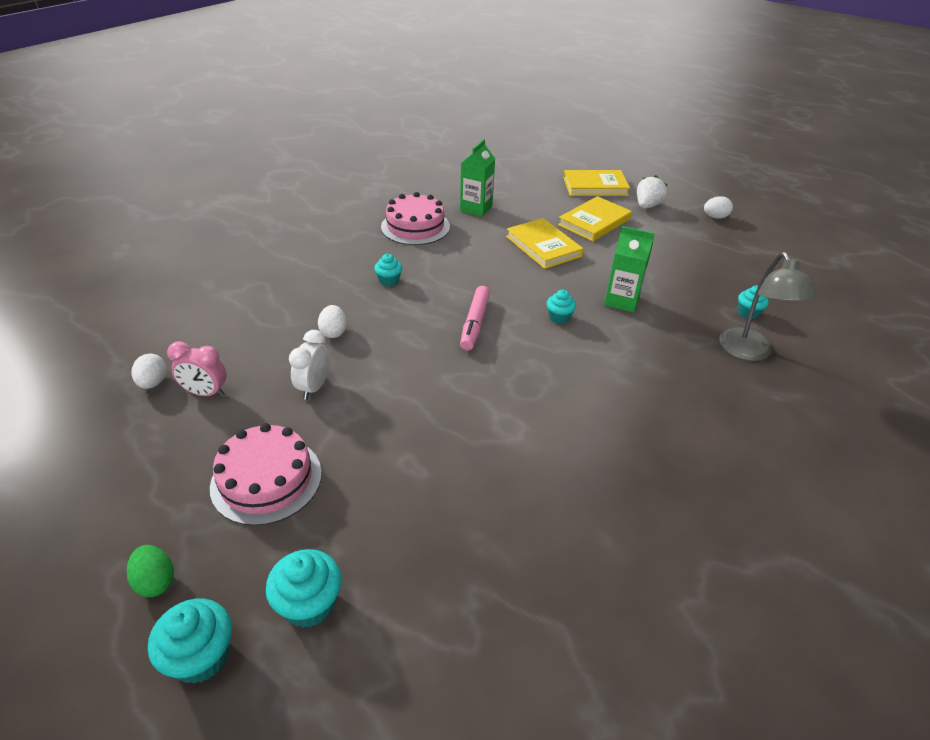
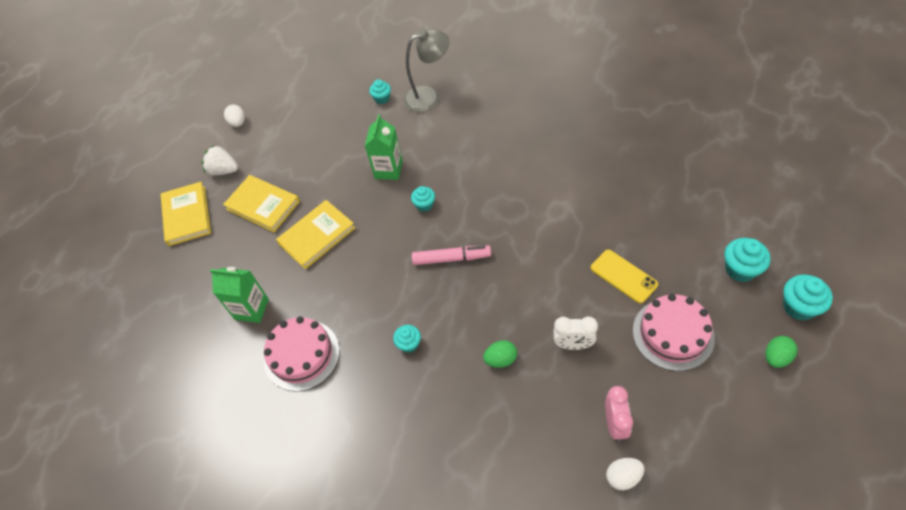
camera: 95 degrees left, 15 degrees up
(333, 332) = (500, 359): white egg -> green egg
(375, 459) = (623, 276): none -> yellow phone

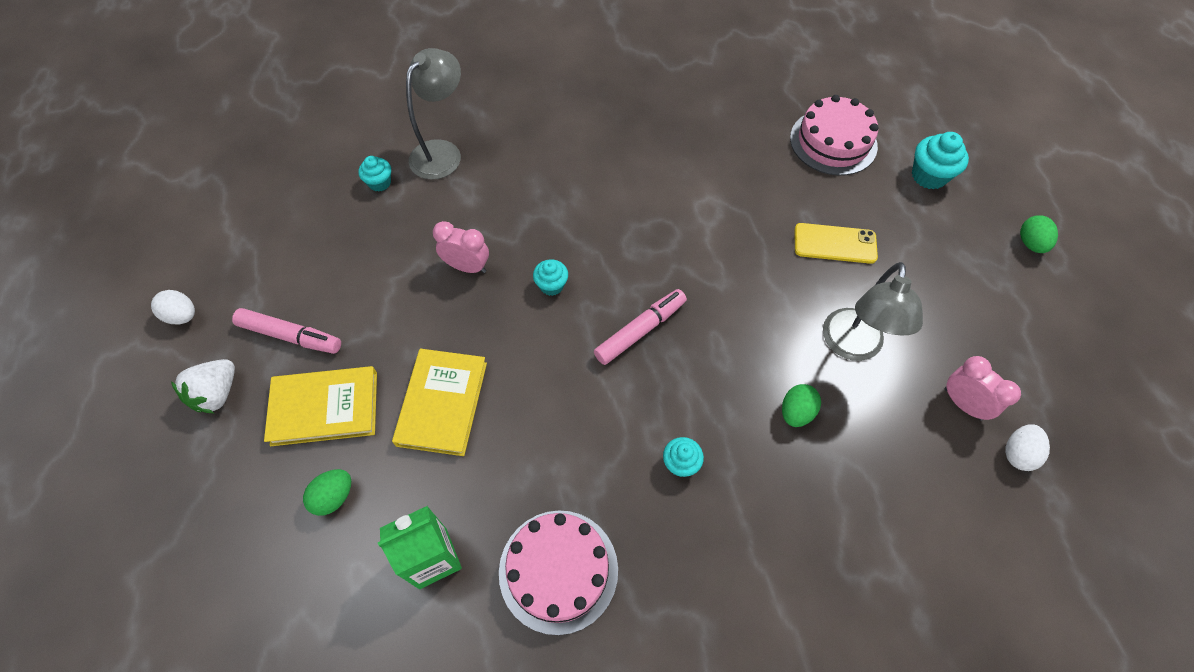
camera: 45 degrees left, 5 degrees up
(187, 215) = (210, 491): yellow book -> none
(224, 170) = (217, 394): white strawberry -> white strawberry turned 45 degrees counterclockwise
(233, 251) = (334, 497): none -> green egg
(276, 159) = (290, 336): none -> pink marker
(388, 170) = (467, 267): green carton -> pink clock
(573, 344) = (852, 346): white clock -> grey lamp
(673, 334) = (930, 275): pink cake -> pink cake (833, 142)
(799, 307) = (1005, 184): turquoise cupcake -> none

